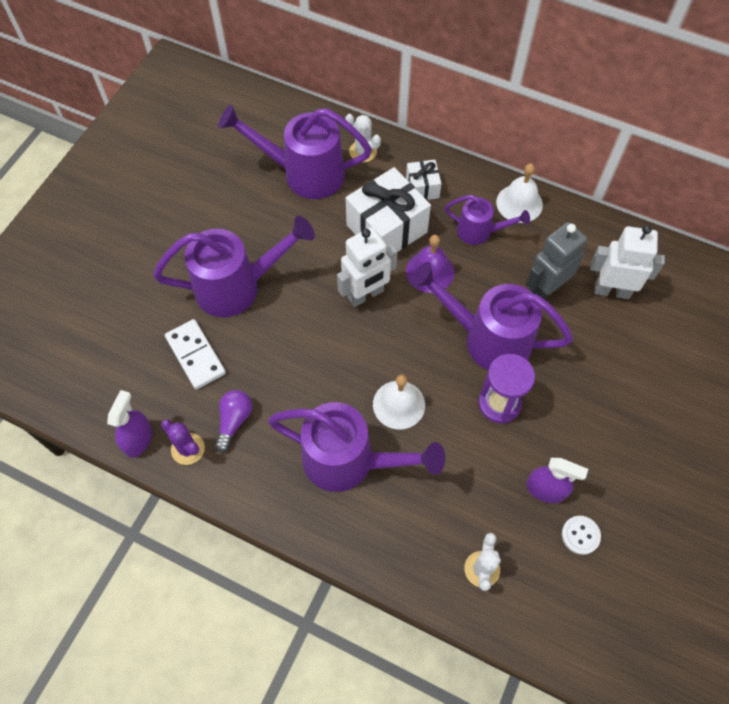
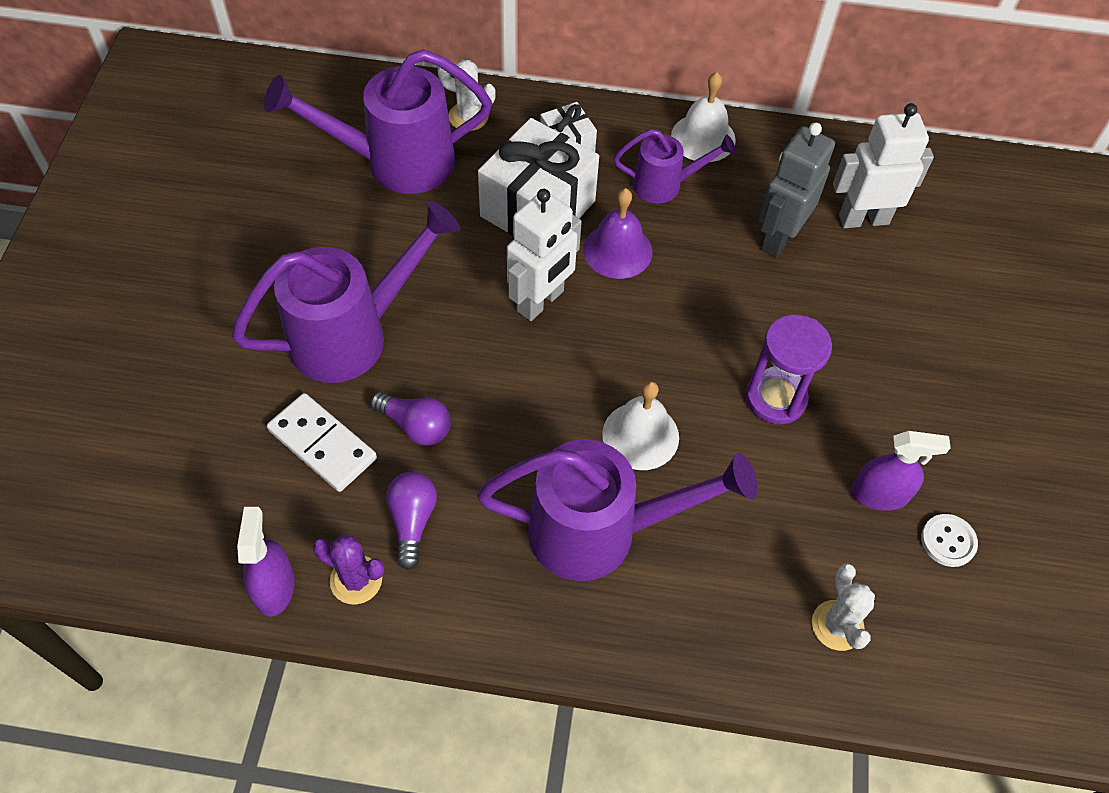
camera: 20 degrees left, 5 degrees down
(257, 359) = (415, 426): none -> purple light bulb
(487, 339) = (728, 319): purple watering can -> none

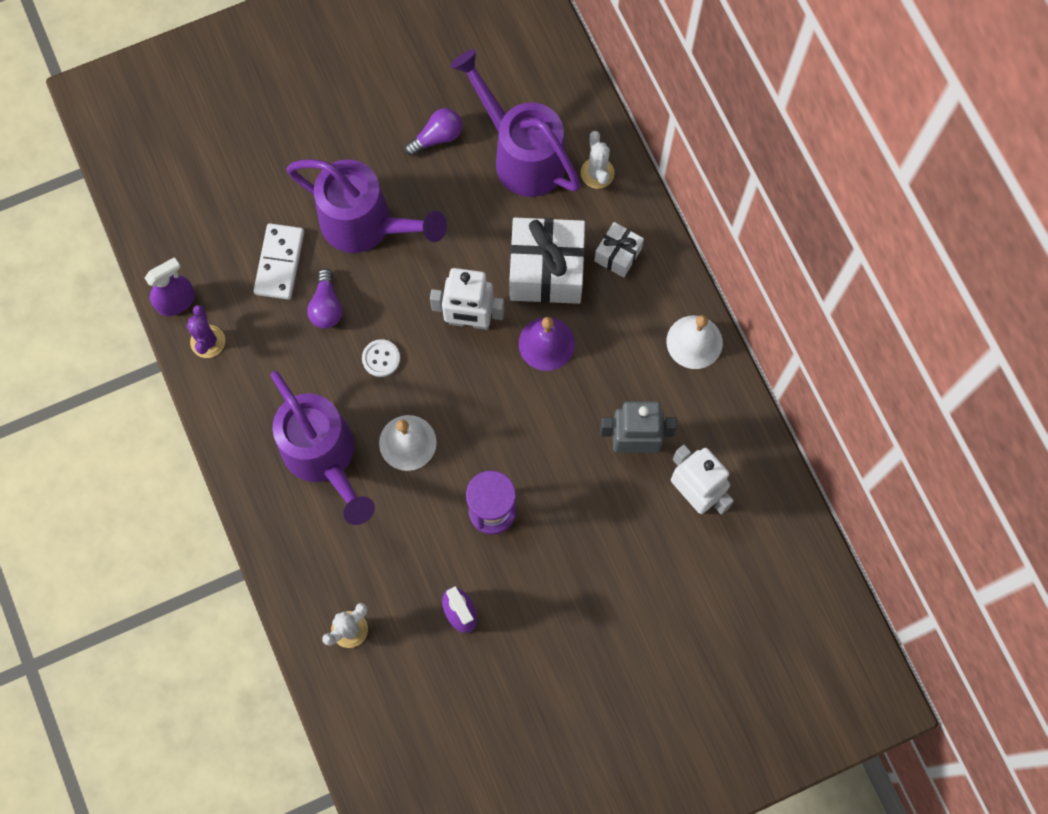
camera: 60 degrees right, 15 degrees up
(412, 521) = (263, 347): purple light bulb -> purple light bulb (437, 137)
(664, 185) = (628, 341): purple watering can -> none
(948, 541) = (452, 671): white button -> white button (381, 358)

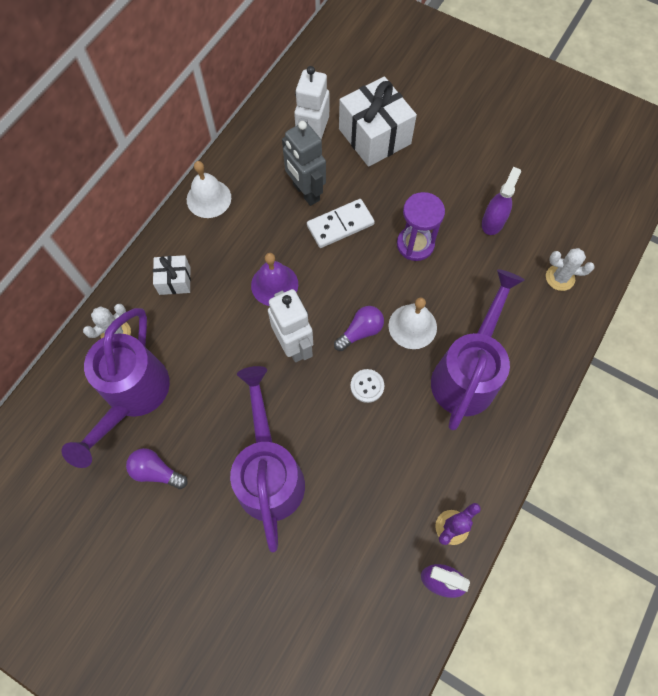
camera: 125 degrees left, 5 degrees down
(279, 263) = (348, 519): white domino -> white domino (340, 225)
(326, 306) = (356, 455): purple light bulb -> purple light bulb (360, 331)
(546, 270) = (218, 319): white gift -> white gift (374, 136)

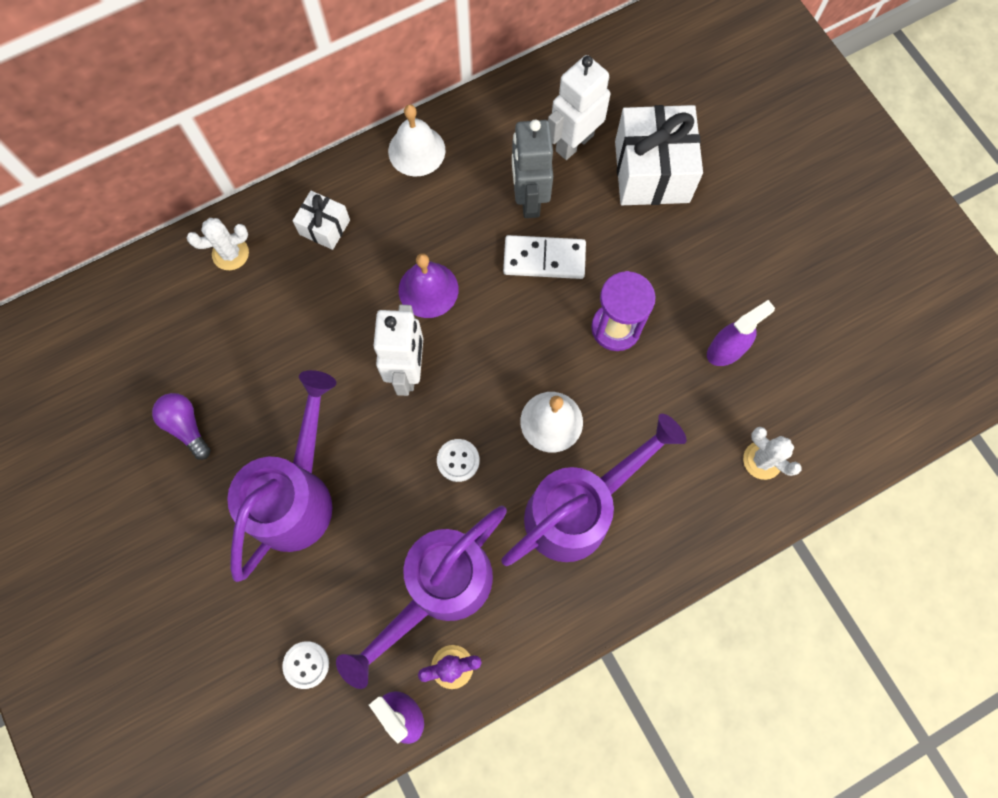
camera: 30 degrees right, 5 degrees up
(133, 396) = (209, 332): purple watering can -> purple watering can (439, 588)
(350, 588) = (306, 664): none -> white button
(360, 331) = (489, 395): purple light bulb -> none

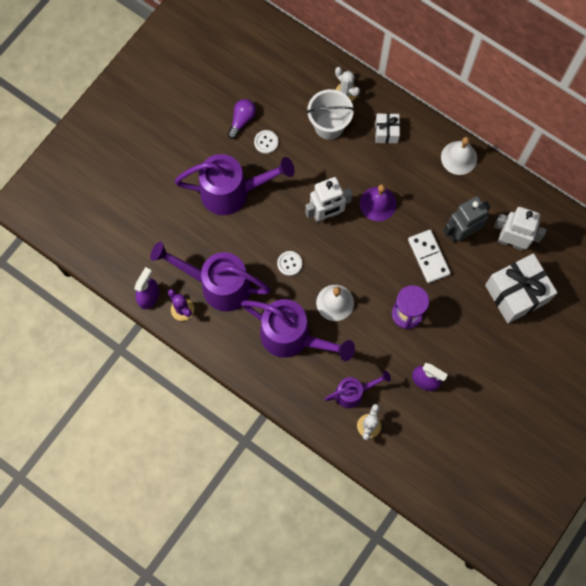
camera: 65 degrees right, 0 degrees up
(269, 301) = (329, 125): none -> white bucket
(306, 664) = (151, 238): white button -> white button (266, 142)
(703, 459) = (353, 393): none -> purple watering can

